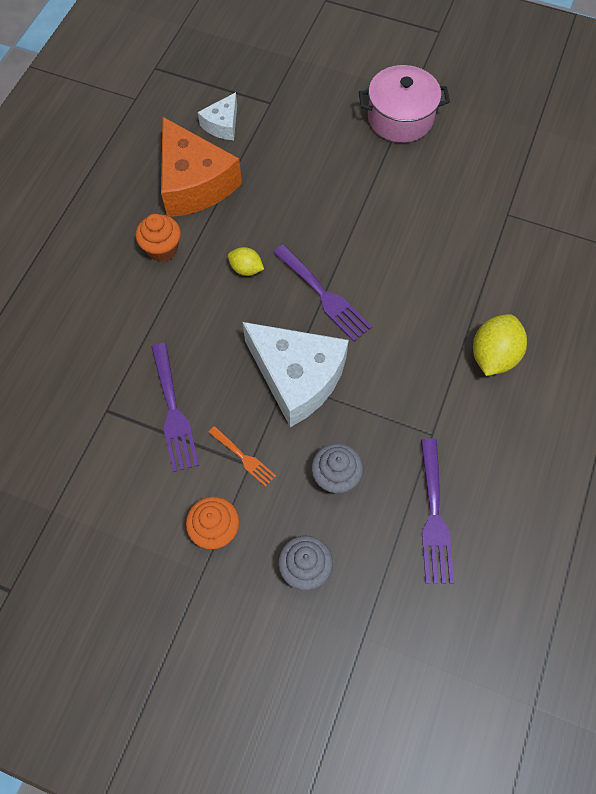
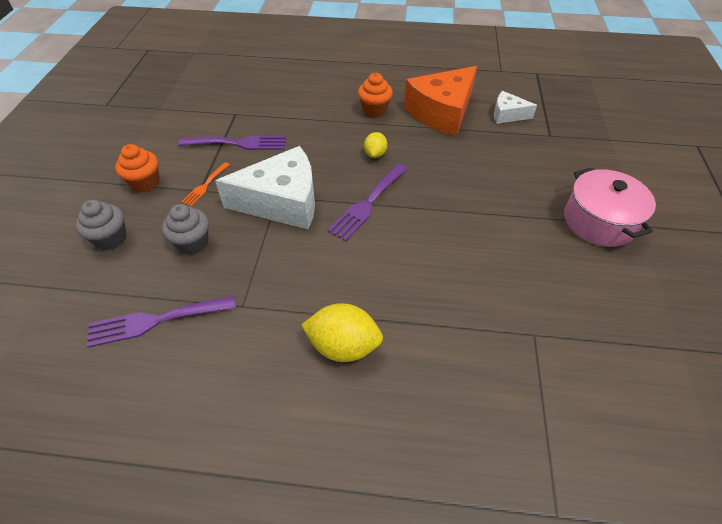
camera: 75 degrees right, 15 degrees down
(173, 412) = (238, 143): purple fork -> purple fork turned 150 degrees counterclockwise
(297, 377) = (282, 202): white cheese -> white cheese turned 120 degrees counterclockwise

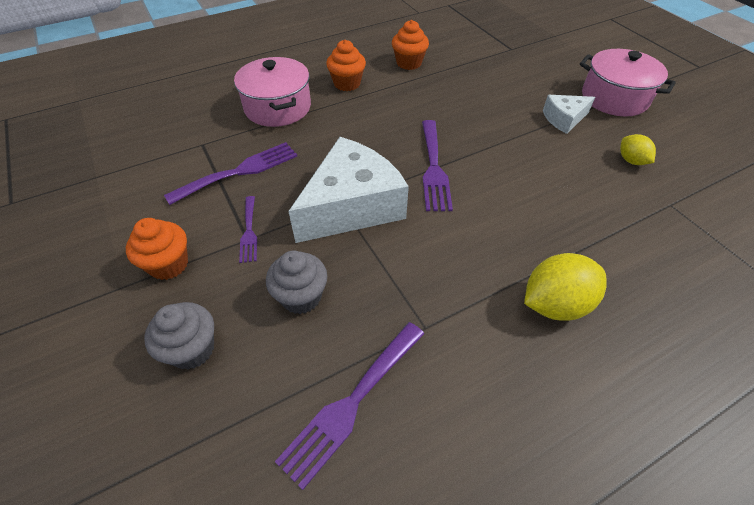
camera: 35 degrees left, 0 degrees up
(205, 186) = (249, 232): orange fork -> purple fork
(307, 108) = (277, 107): none -> pink pot
(375, 154) = (391, 122): yellow lemon -> yellow lemon (631, 161)
(441, 112) = (409, 63): orange cheese -> orange cupcake
(507, 115) = (463, 45): white cheese -> white cheese (564, 119)

